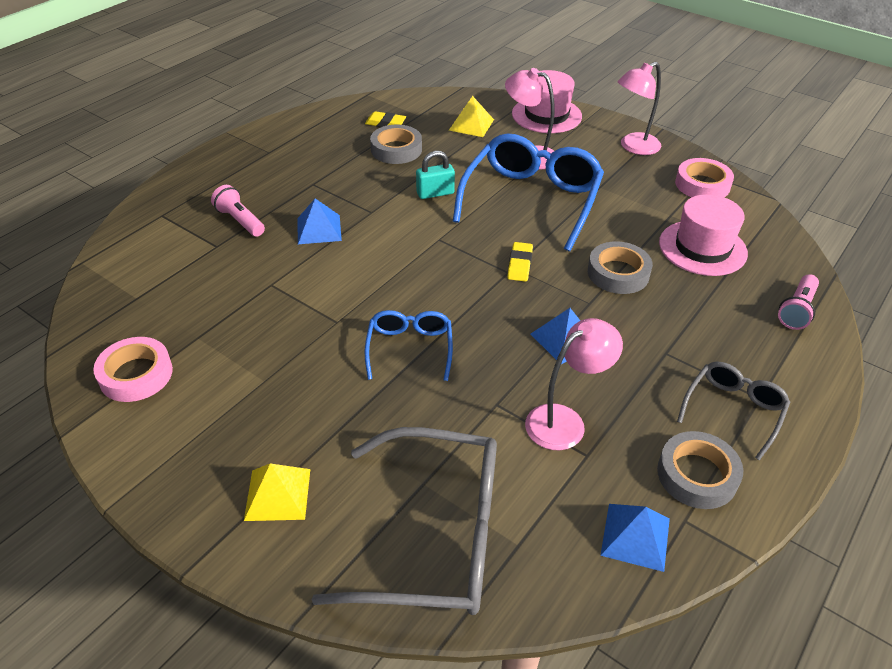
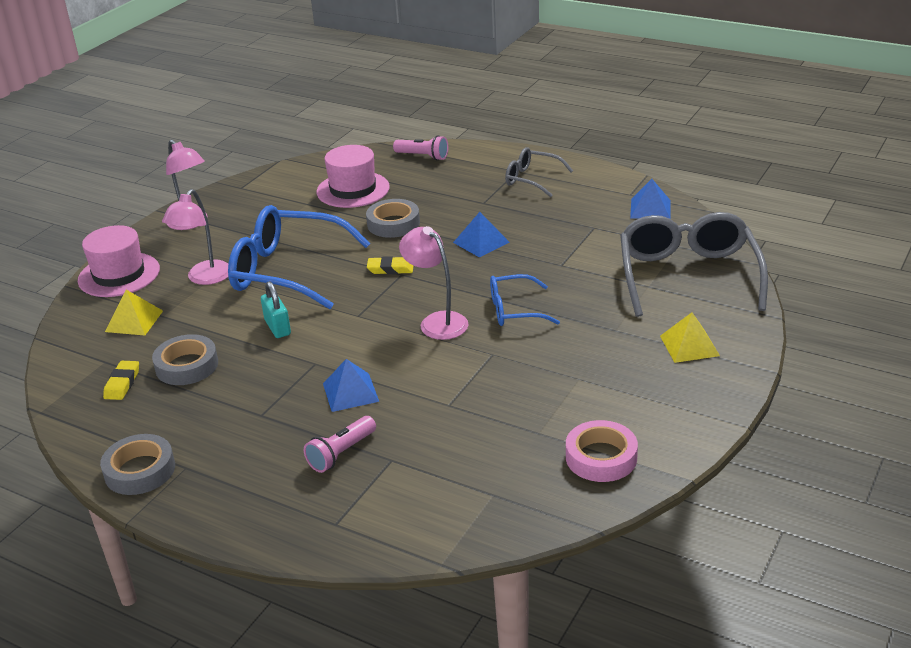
camera: 95 degrees left, 10 degrees down
(565, 421) = (566, 237): pink lamp -> pink lamp (437, 321)
(697, 475) = (593, 191): grey tape -> grey tape (140, 470)
(702, 185) = (258, 190): pink tape -> none

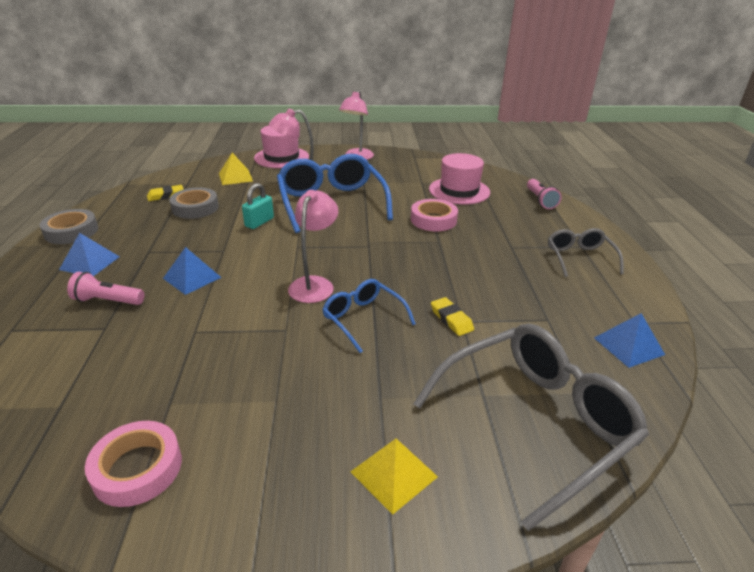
camera: 55 degrees right, 0 degrees up
(390, 269) = (371, 239): yellow eraser -> yellow eraser (451, 319)
(393, 224) = (433, 220): grey tape -> pink tape
(481, 242) = (451, 266): blue pyramid -> blue pyramid (90, 263)

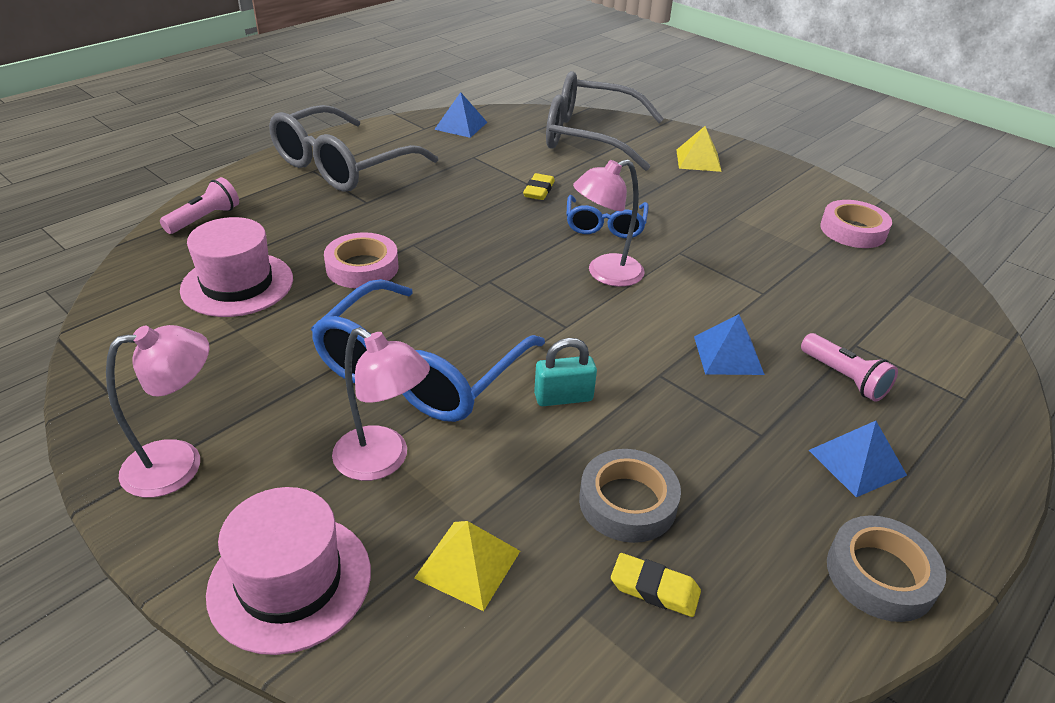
camera: 135 degrees left, 5 degrees up
(579, 258) = (342, 166): grey glasses -> grey glasses, size x1.87

